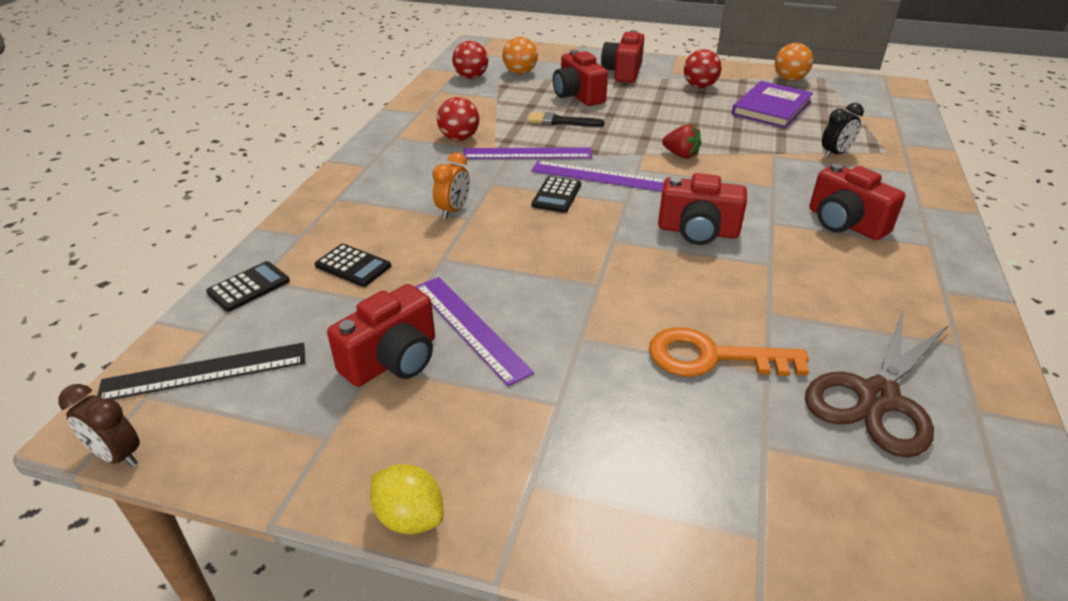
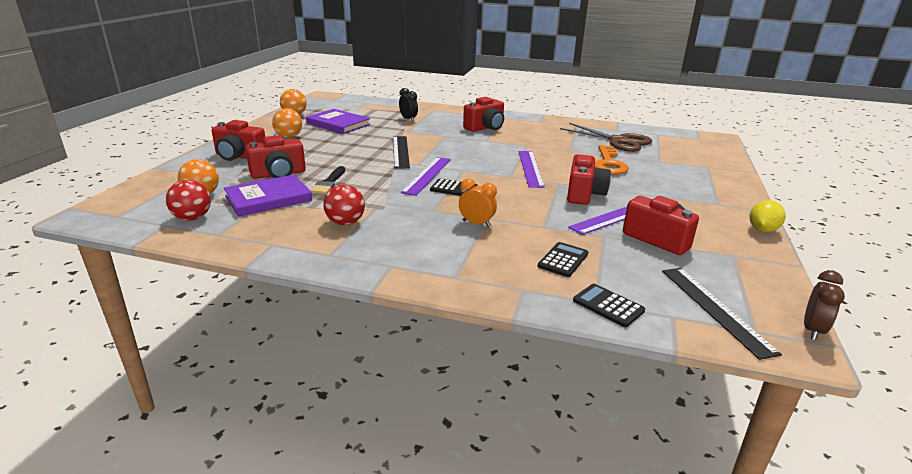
camera: 90 degrees left, 10 degrees down
(515, 99) = (268, 198): none -> purple book
(527, 153) = (385, 196): purple ruler -> purple ruler (530, 168)
(681, 155) = (400, 151): red strawberry -> black ruler
(697, 231) = (497, 156): red camera -> red camera (584, 194)
(699, 86) = (289, 137): red ball -> orange ball

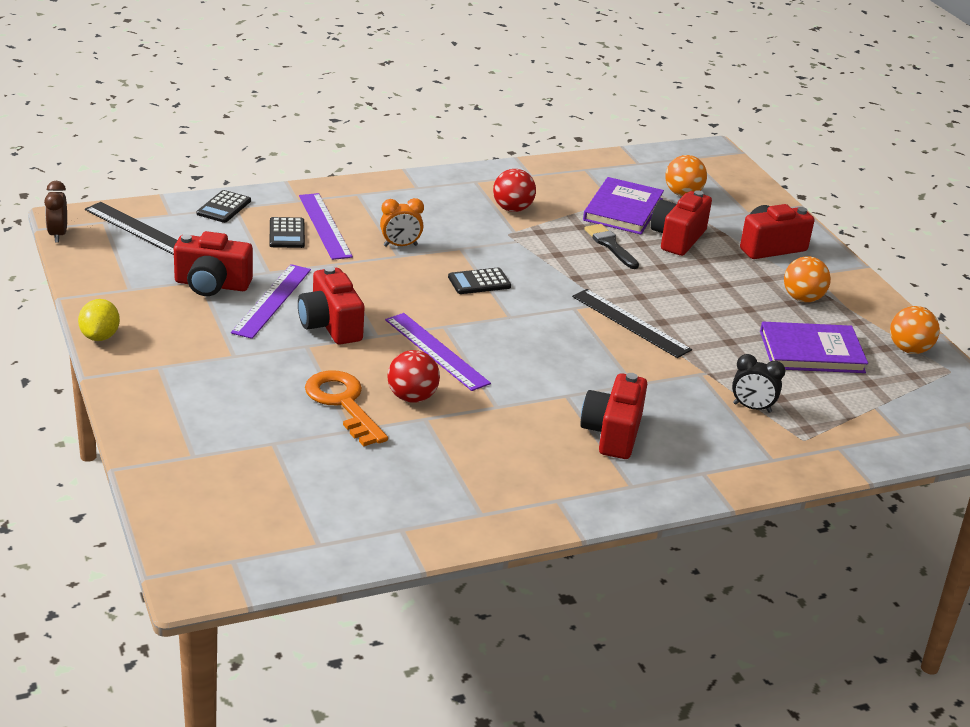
camera: 140 degrees right, 5 degrees up
(192, 218) = (635, 174): red ball -> red ball (412, 397)
(427, 175) = (535, 292): purple ruler -> purple ruler (324, 226)
(608, 305) = (224, 207): black calculator -> black calculator turned 105 degrees clockwise
(618, 141) = (371, 482): brown scissors -> none

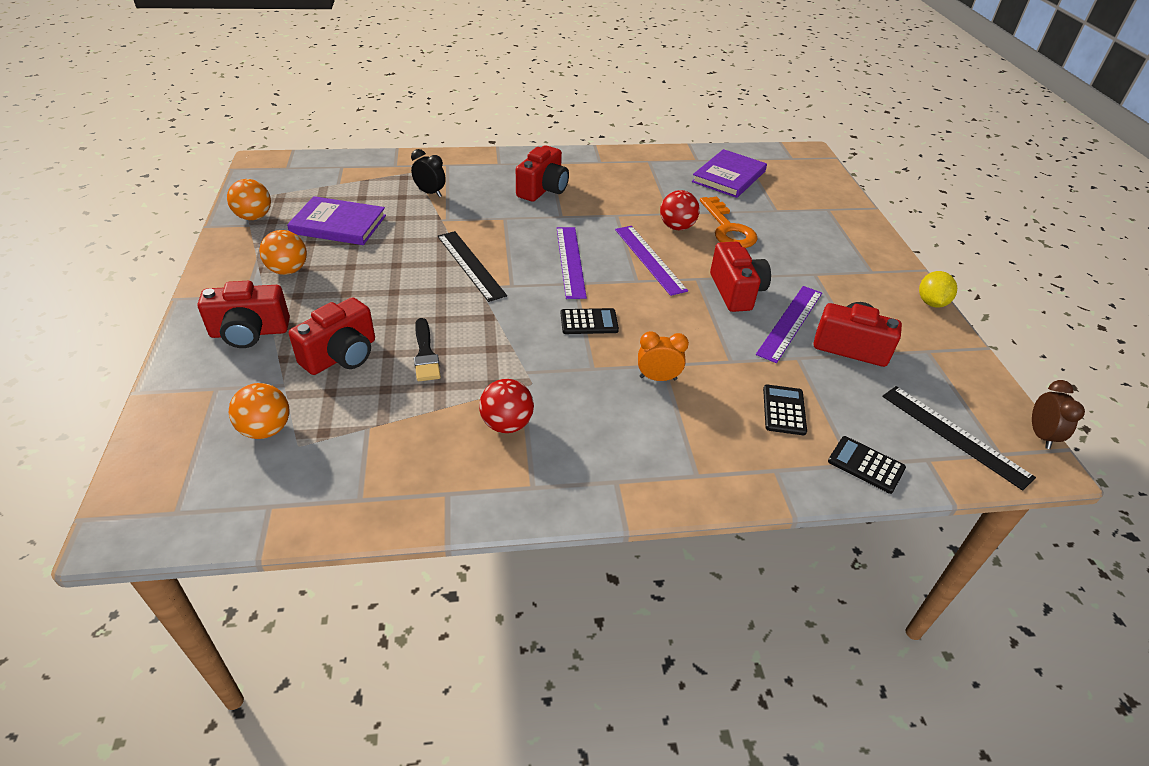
camera: 165 degrees left, 10 degrees up
(224, 207) = (866, 465): black calculator -> black calculator turned 90 degrees counterclockwise
(324, 226) = (741, 418): purple ruler -> purple ruler (570, 261)
(623, 210) = (368, 408): purple book -> purple book (729, 176)

